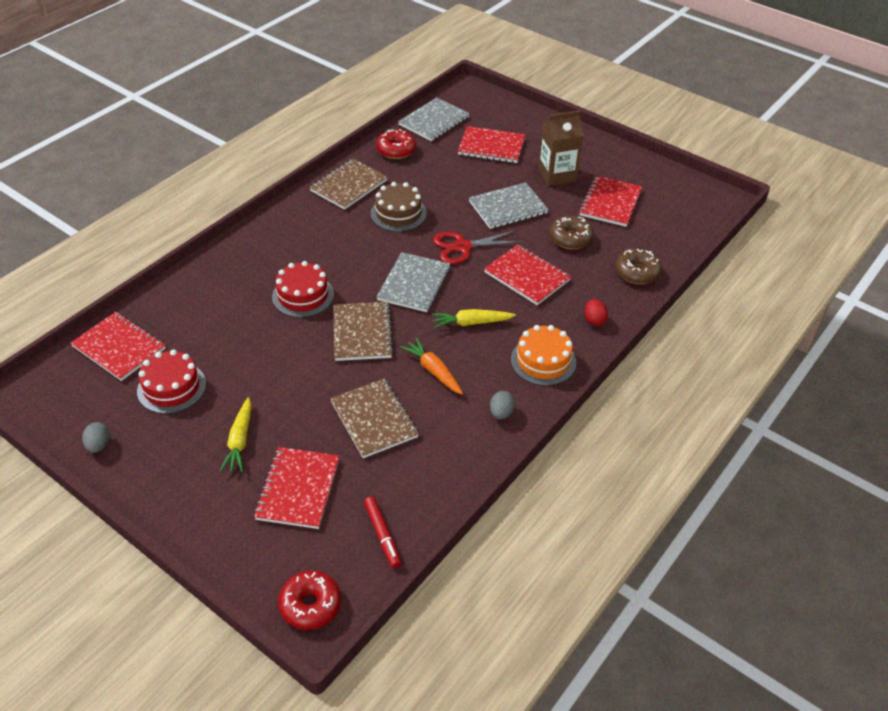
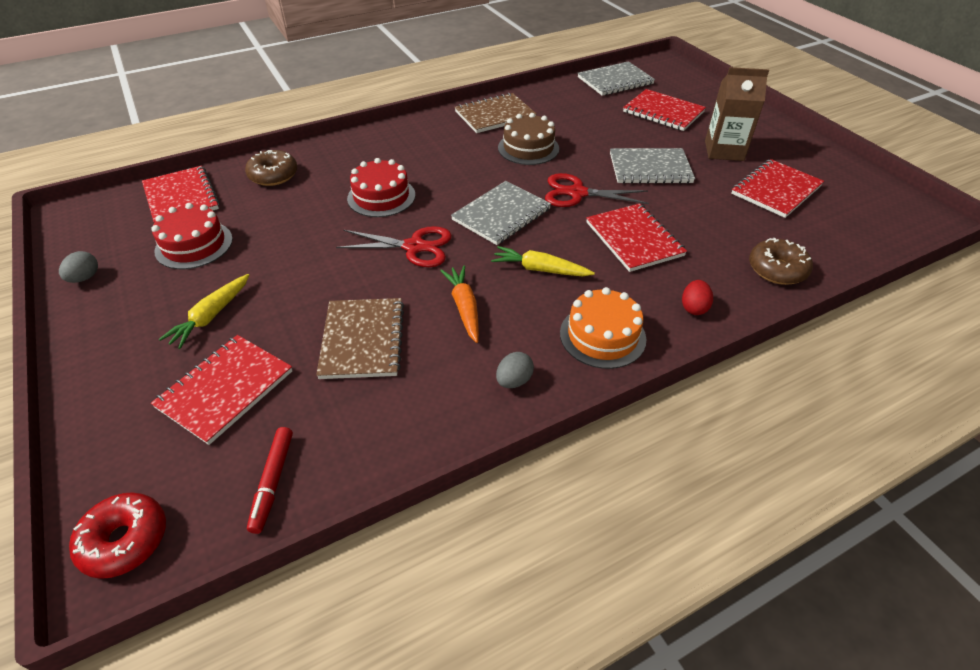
camera: 25 degrees right, 0 degrees up
(362, 333) = (414, 247): brown notebook -> red scissors
(396, 150) = (561, 96): red donut -> none
(570, 238) = (708, 214): brown donut -> brown donut (273, 175)

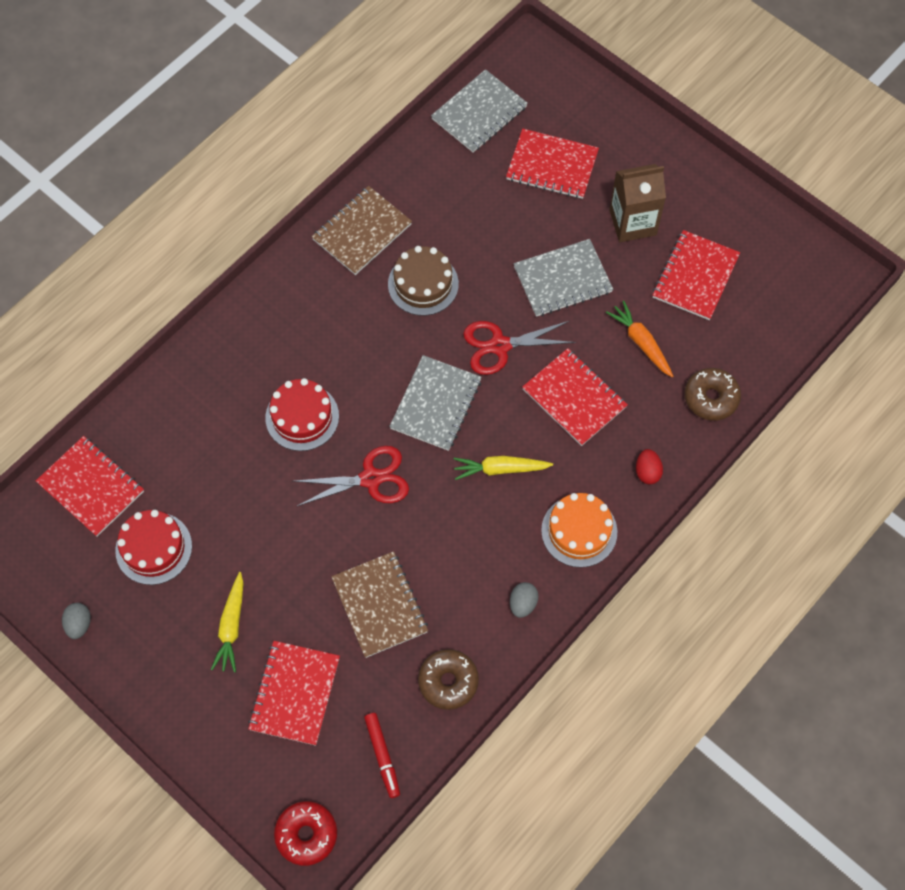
camera: 20 degrees left, 20 degrees up
(273, 175) = (167, 421): brown donut -> brown donut (448, 681)
(464, 308) = (450, 539): orange carrot -> orange carrot (641, 342)

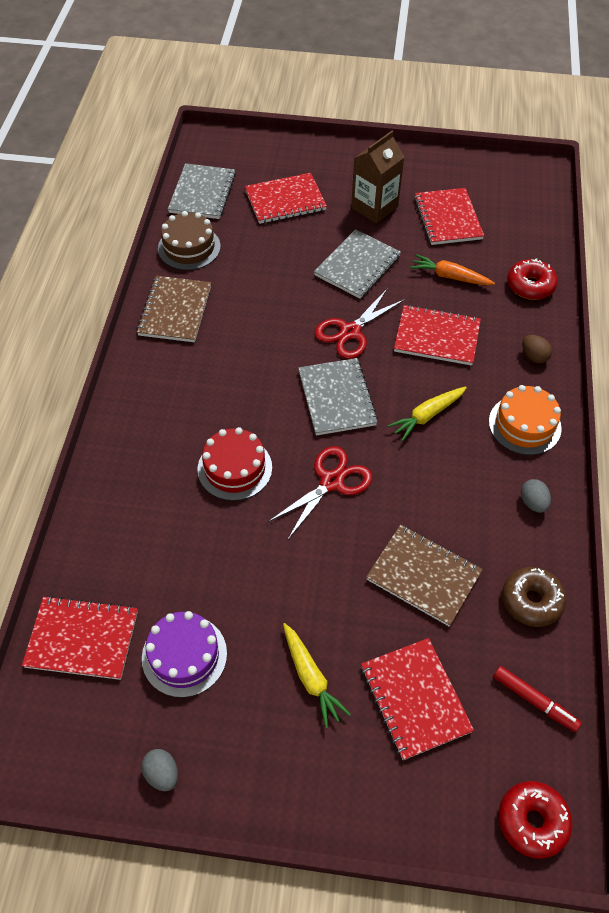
camera: 35 degrees left, 10 degrees down
(153, 548) = (184, 655): red cake -> purple cake
(423, 284) = (254, 321): brown cake -> brown cake (189, 247)
(647, 472) = (534, 356): red egg -> brown egg
(711, 398) = (530, 286): brown donut -> red donut

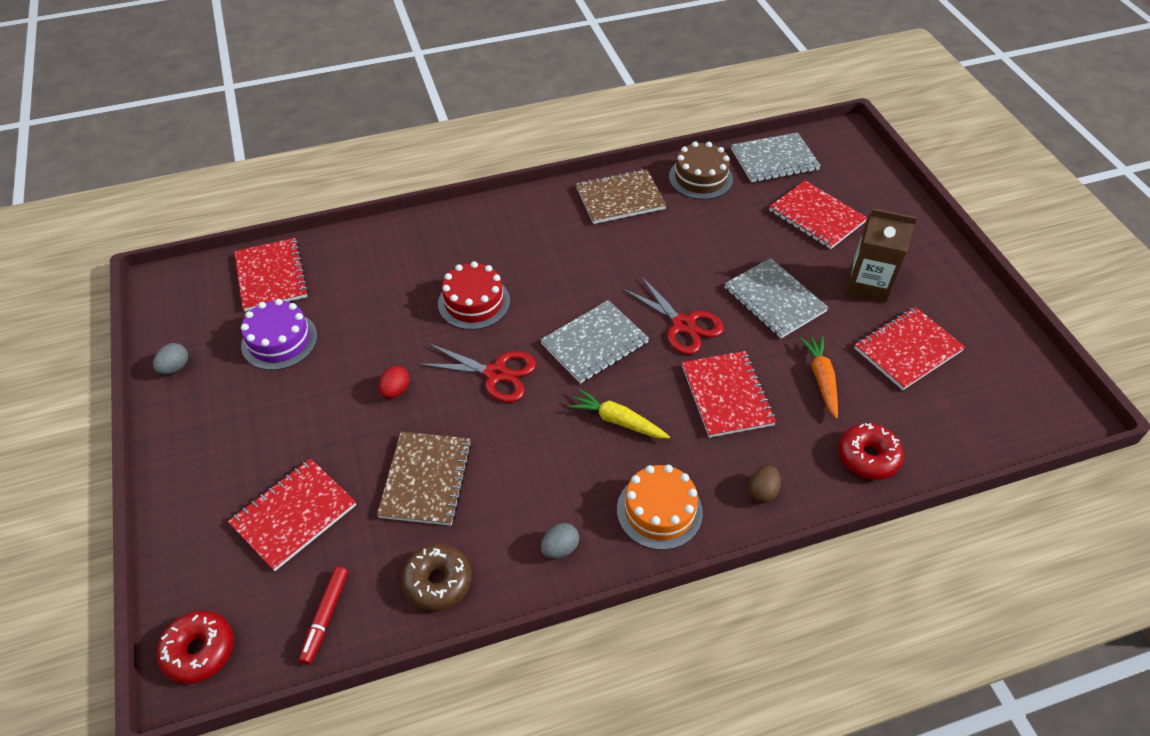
camera: 65 degrees right, 5 degrees down
(309, 568) = (395, 390): none -> red egg
(311, 677) = (288, 430): yellow carrot -> none
(350, 332) = (683, 325): red scissors -> red scissors turned 150 degrees counterclockwise
(357, 266) = (774, 300): grey notebook -> grey notebook turned 45 degrees clockwise

